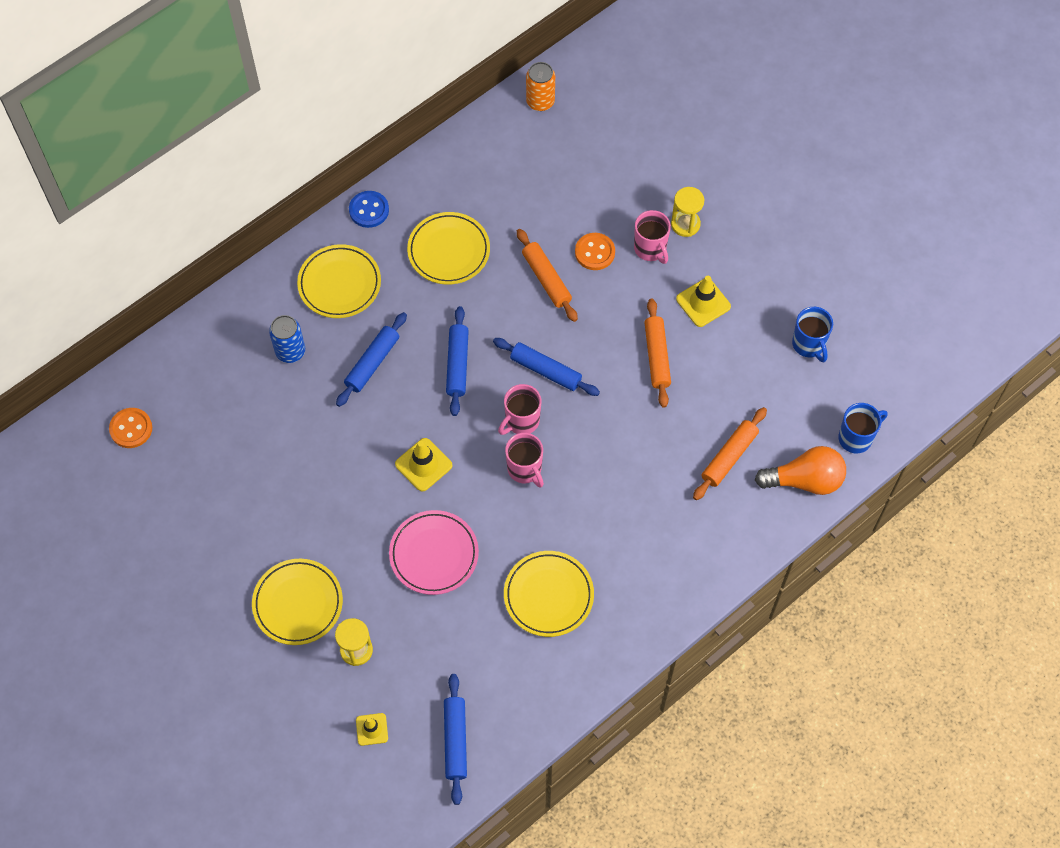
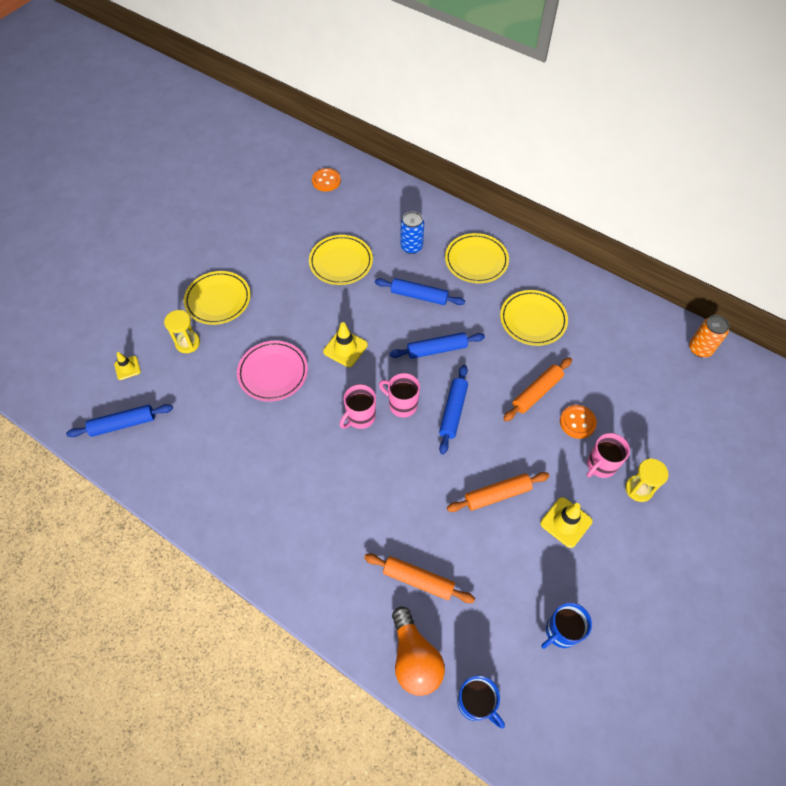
camera: 75 degrees right, 5 degrees down
(369, 210) = (544, 262): blue button -> none
(548, 595) = (254, 461): yellow plate -> yellow plate (341, 262)

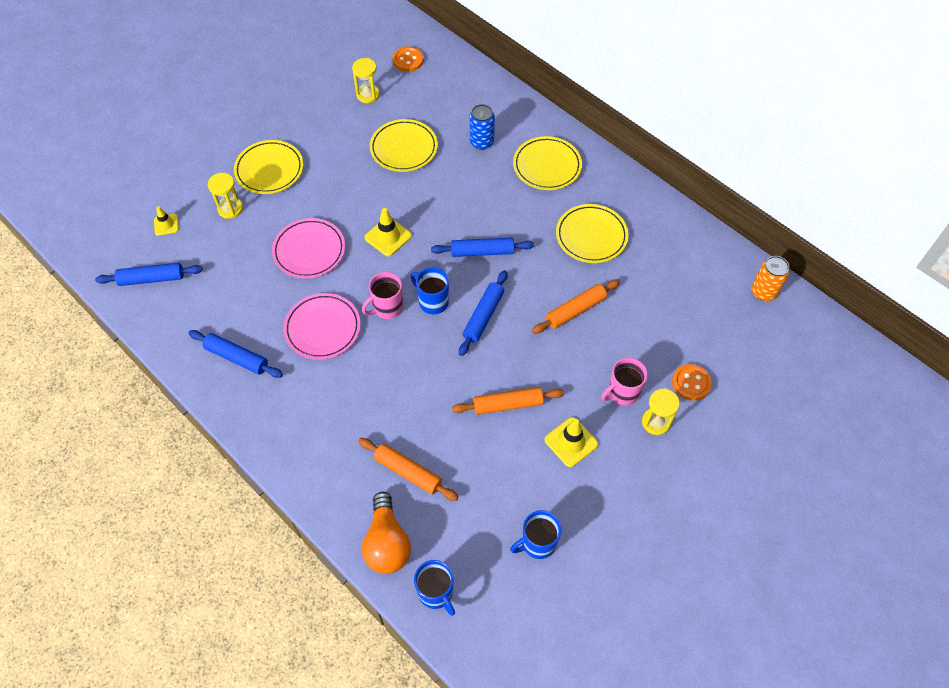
camera: 10 degrees right, 0 degrees up
(296, 217) = (368, 95): none -> yellow hourglass
(302, 448) = (322, 328): none -> pink plate
(402, 405) = (432, 302): pink mug -> blue mug
(419, 296) = (477, 194): blue rolling pin -> blue rolling pin (237, 358)
(577, 422) = (610, 346): orange button -> orange button (691, 383)

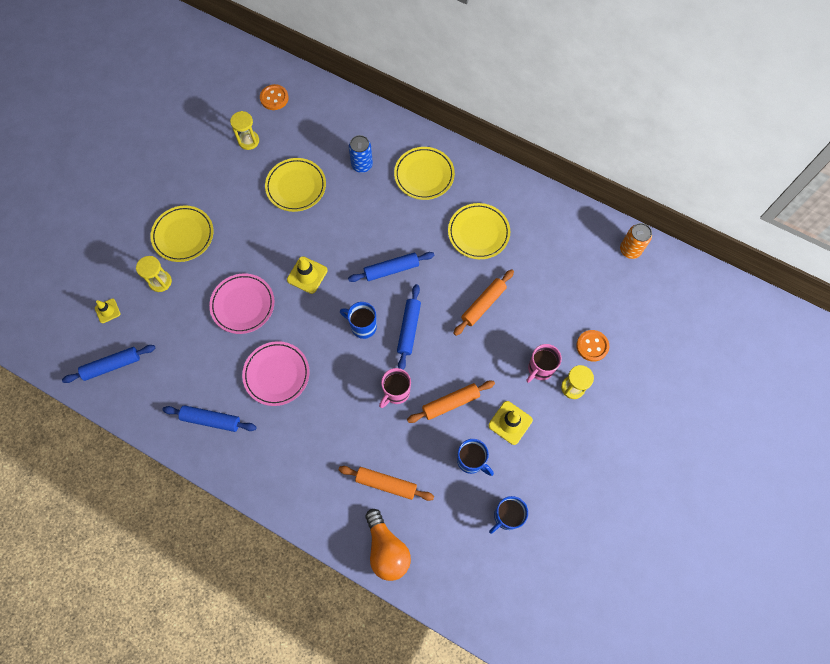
camera: 15 degrees left, 10 degrees up
(387, 308) = (326, 342): pink mug -> pink mug (396, 392)
(436, 593) = (438, 580): blue mug -> blue mug (471, 461)

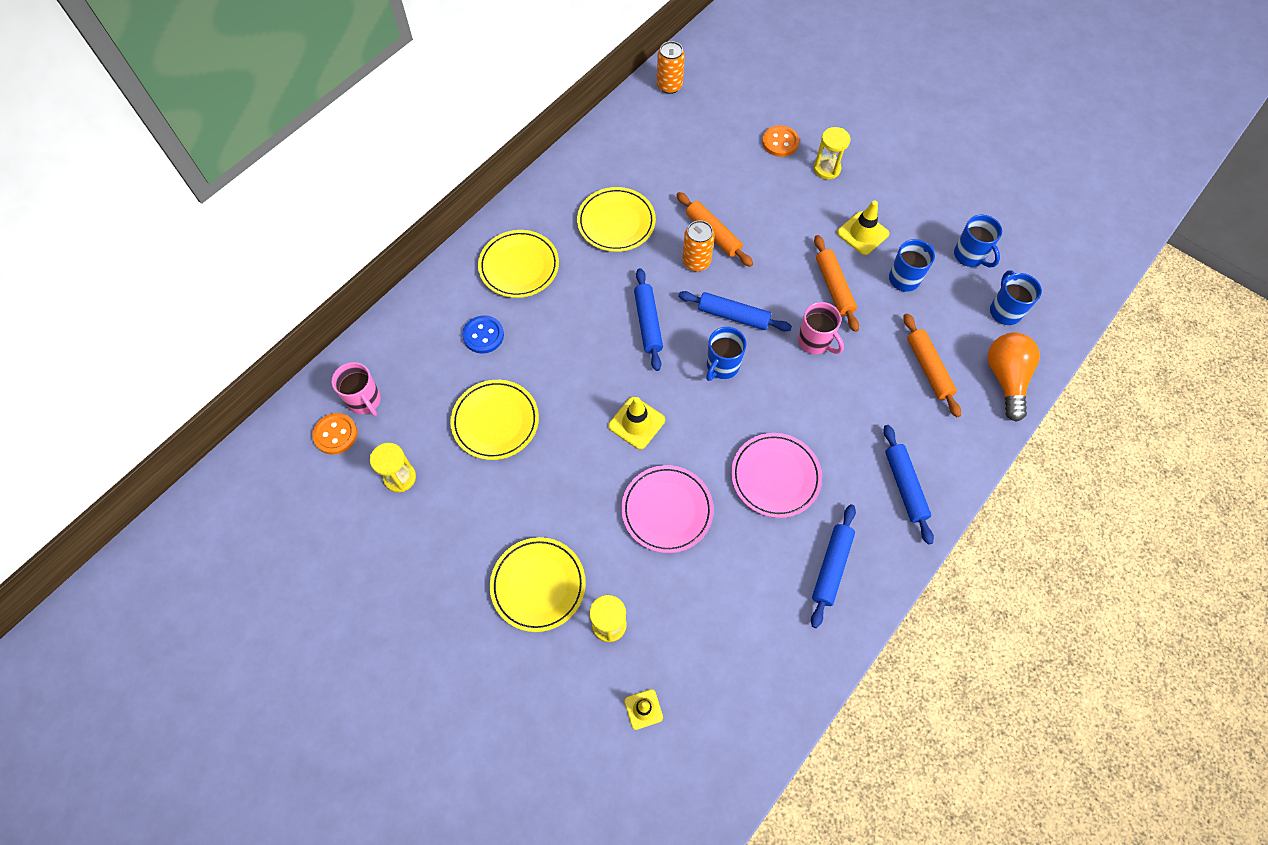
camera: 80 degrees left, 5 degrees down
(112, 366) = (735, 705): blue rolling pin -> blue rolling pin (905, 486)
(362, 165) = (483, 335): blue can -> blue button
(386, 484) = (928, 368): orange rolling pin -> orange rolling pin turned 45 degrees counterclockwise
(386, 549) = (1006, 379): orange light bulb -> orange light bulb turned 75 degrees counterclockwise
(454, 295) = (696, 262): none -> orange can
(454, 548) = (1004, 311): none -> blue mug
(540, 369) = (801, 194): pink mug -> pink mug (365, 401)

